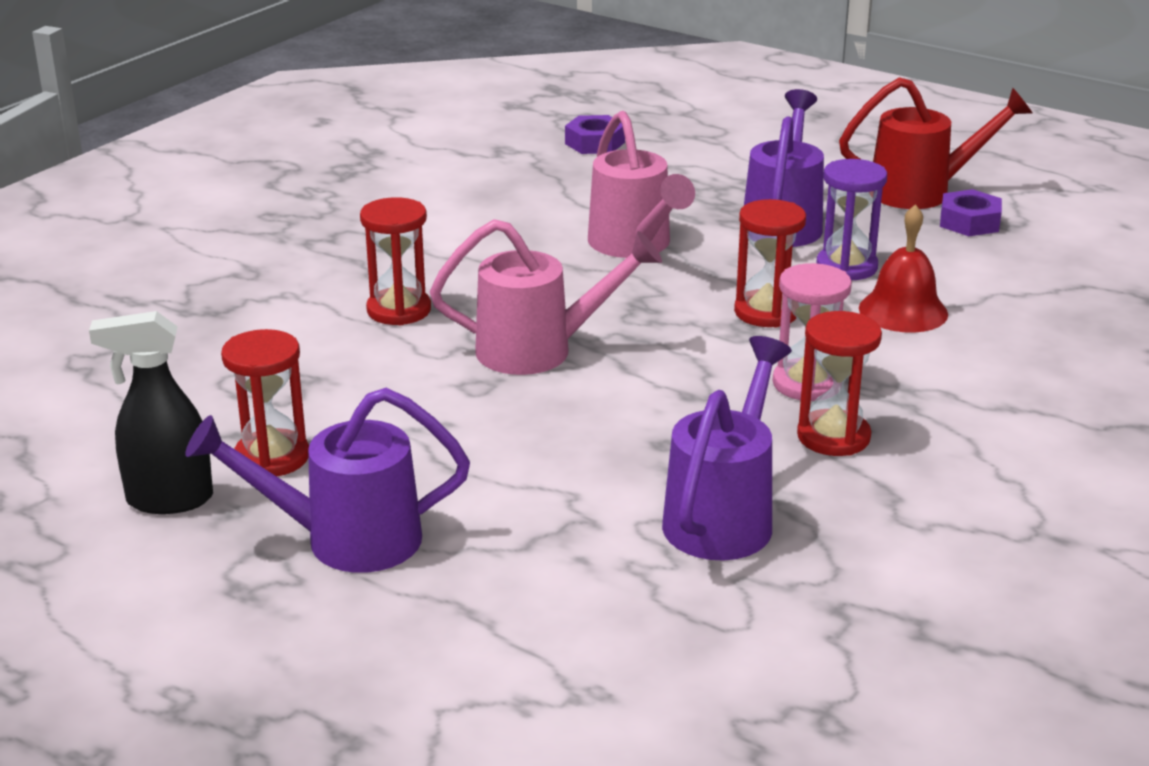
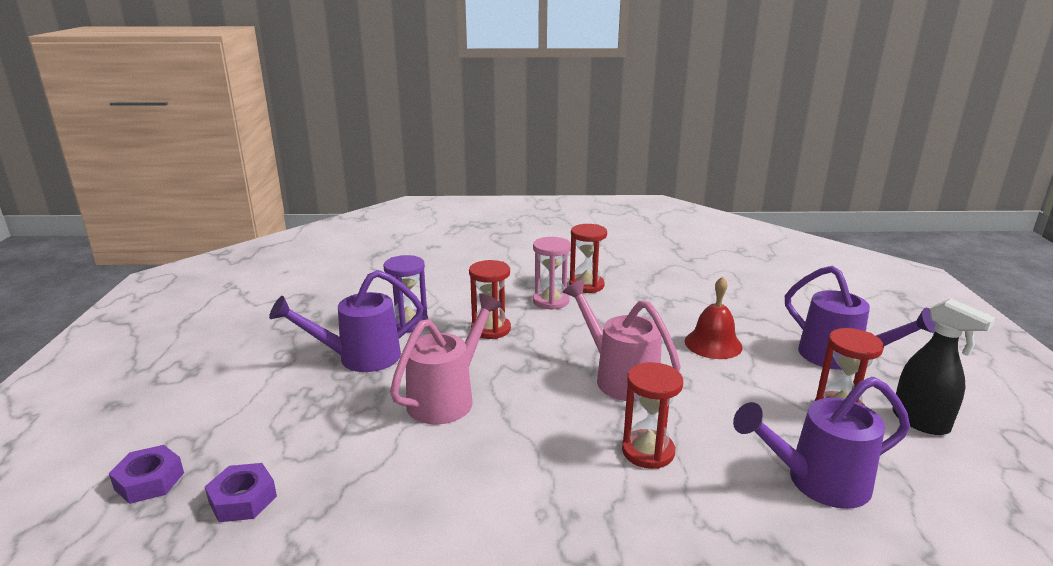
camera: 125 degrees left, 5 degrees down
(723, 517) = (676, 289): purple watering can -> purple watering can (818, 482)
(903, 311) = (447, 298): red bell -> red bell (713, 344)
(921, 192) = (272, 329): red watering can -> none
(969, 222) = (312, 306): purple nut -> purple nut (149, 481)

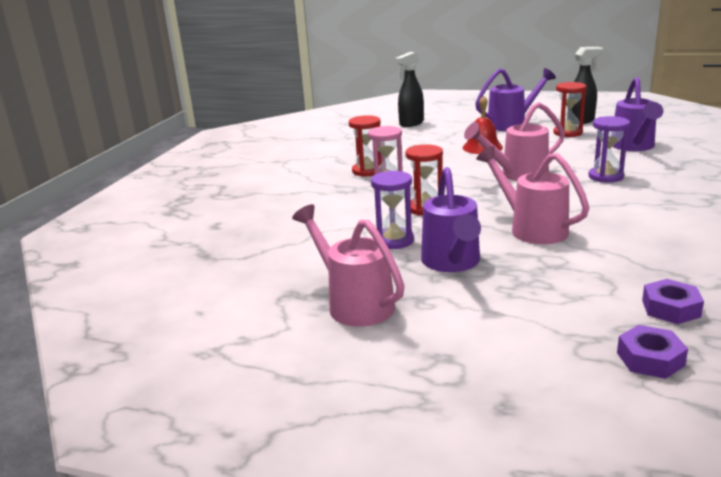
camera: 70 degrees left, 0 degrees up
(286, 323) = (355, 304): none -> pink watering can
(648, 451) = (605, 176): red hourglass -> purple hourglass
(773, 287) = (411, 124): none -> black spray bottle

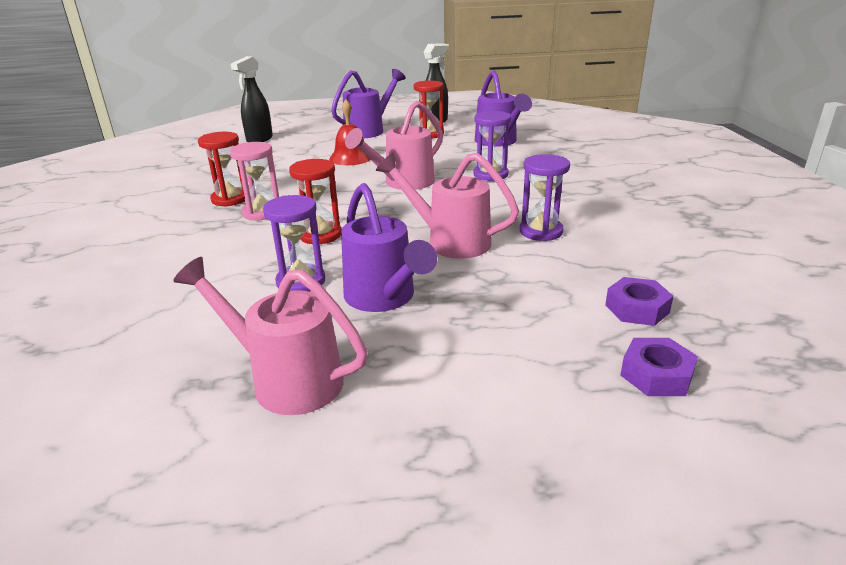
camera: 25 degrees left, 5 degrees up
(622, 232) = (541, 231): none -> purple hourglass

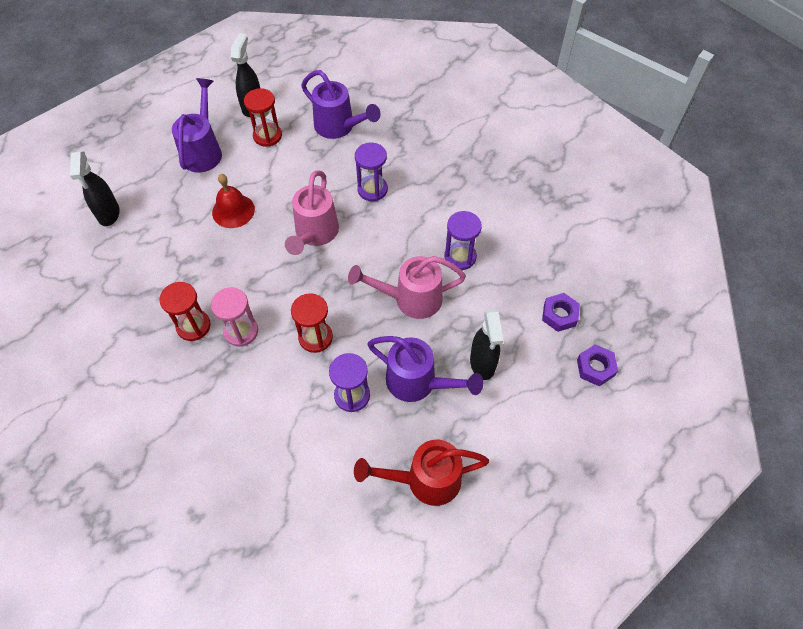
camera: 35 degrees left, 30 degrees up
(287, 380) = (425, 480): pink watering can -> red watering can
(482, 312) = (482, 363): none -> black spray bottle

